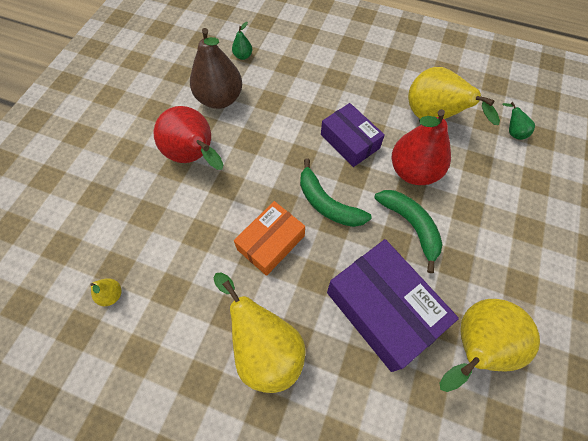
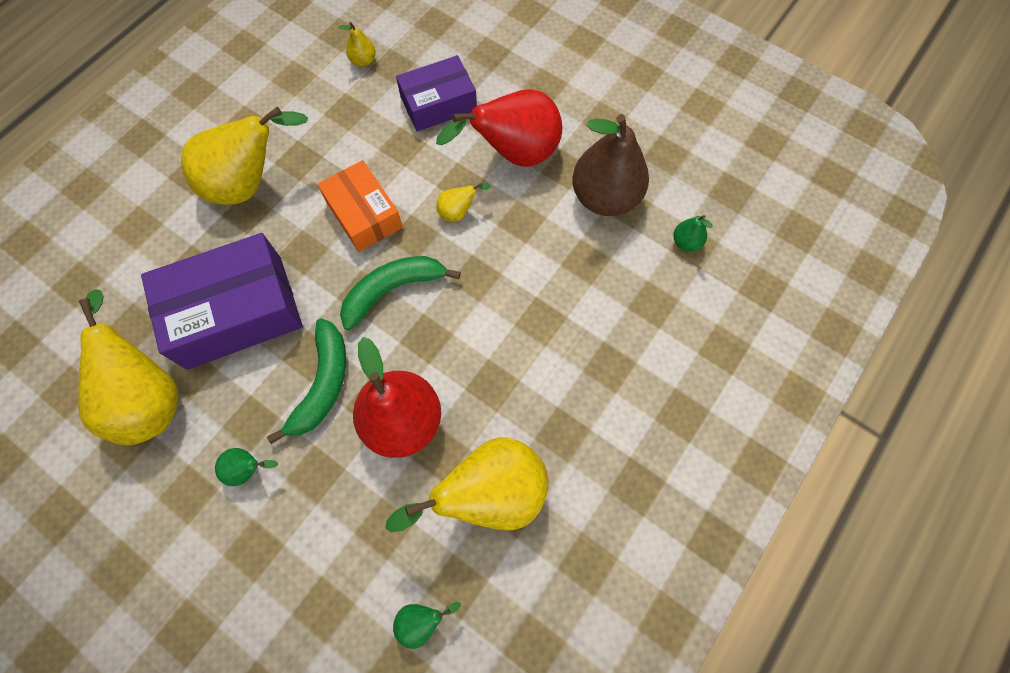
camera: 105 degrees right, 5 degrees up
(252, 179) = (458, 212): none -> yellow pear
(350, 141) = (481, 349): purple box -> purple box (438, 103)
(410, 226) = (323, 384): green banana -> green banana turned 60 degrees counterclockwise
(486, 252) = (248, 469): none -> green pear

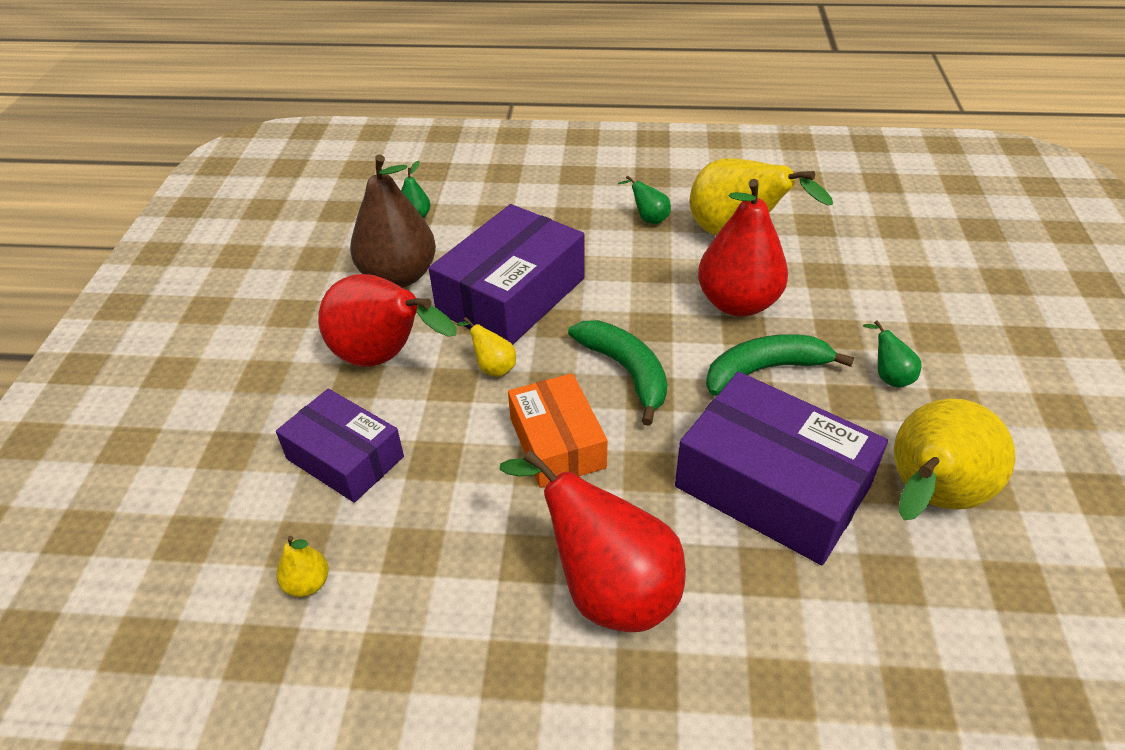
camera: 120 degrees left, 25 degrees down
(249, 184) = (607, 589): yellow pear -> red pear
(364, 214) = (557, 443): orange box -> orange box turned 45 degrees counterclockwise
(392, 290) = (625, 371): green banana -> green banana turned 150 degrees counterclockwise
(422, 621) = (855, 229): green pear -> green pear (648, 219)
(529, 262) = (511, 295): none -> purple box

